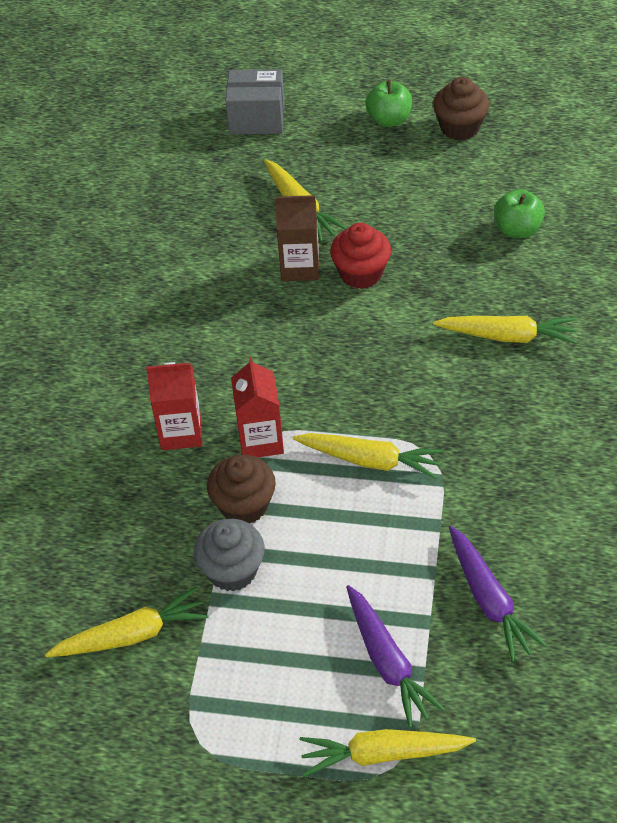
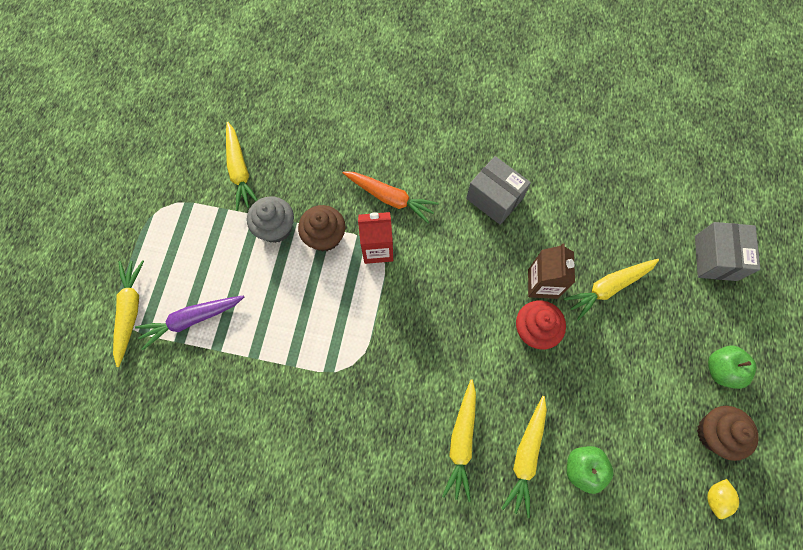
camera: 90 degrees right, 20 degrees up
(181, 317) = (494, 198): none -> grey box
(181, 432) = (390, 198): red carton -> orange carrot
(370, 460) = (351, 322): yellow carrot -> yellow carrot (526, 456)
(489, 600) = (225, 392): purple carrot -> none
(526, 129) = (715, 498): none -> yellow lemon

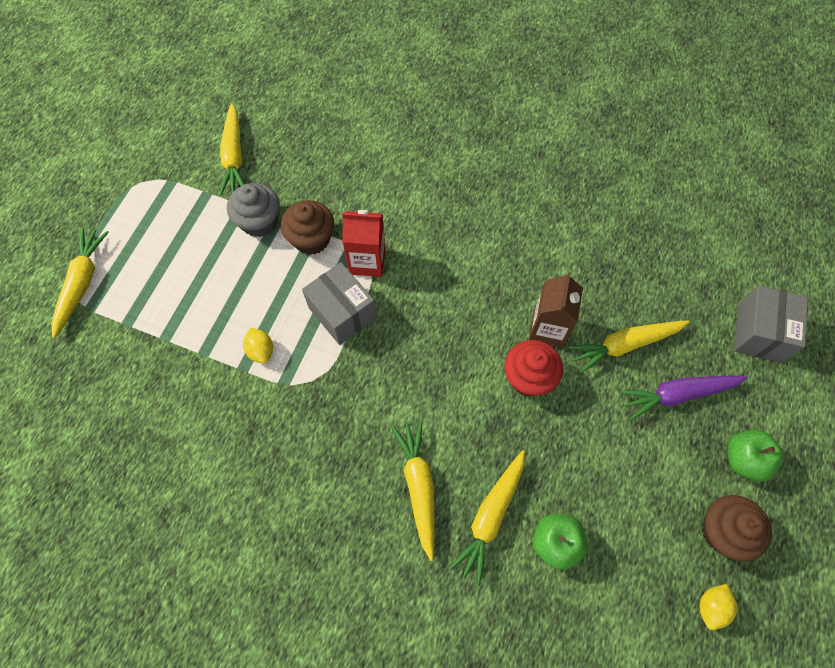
camera: 10 degrees right, 5 degrees down
(192, 320) = (145, 303): purple carrot -> purple carrot (677, 394)
(303, 345) = (261, 350): none -> yellow lemon
(390, 198) = (393, 210): orange carrot -> none
(461, 441) = (418, 486): yellow carrot -> yellow carrot turned 150 degrees clockwise
(494, 198) = (511, 228): grey box -> grey box (342, 313)

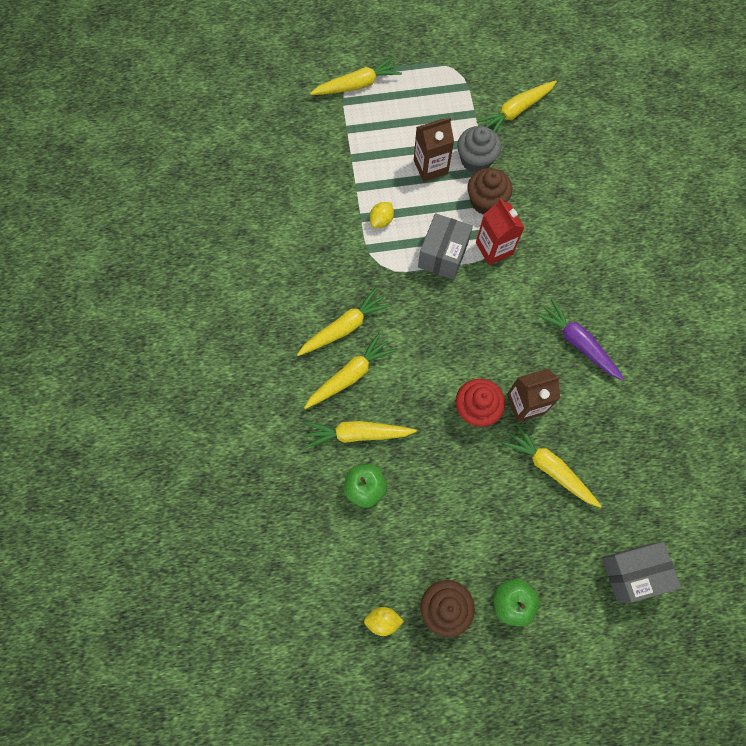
camera: 60 degrees right, 5 degrees up
(235, 267) = (430, 167): none -> brown carton
(359, 461) = (344, 327): none -> yellow carrot
(677, 394) = (534, 527): purple carrot -> purple carrot (578, 343)

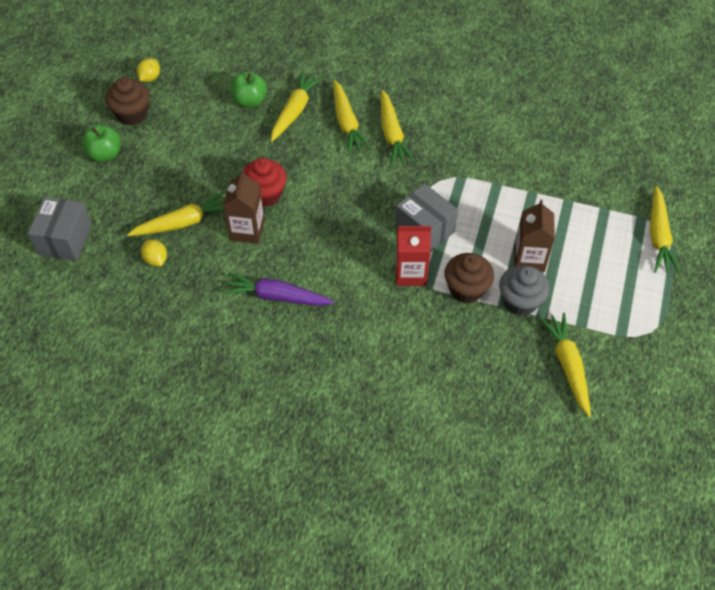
camera: 115 degrees right, 15 degrees down
(381, 220) = (486, 197): yellow lemon -> yellow lemon (156, 260)
(578, 343) = (277, 296): purple carrot -> purple carrot turned 150 degrees counterclockwise

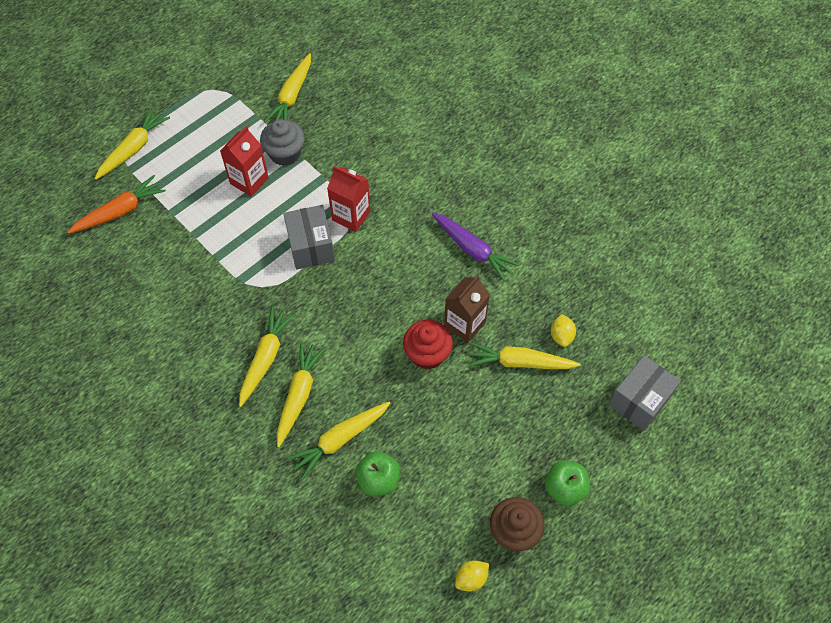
camera: 150 degrees left, 5 degrees up
(466, 289) = (317, 182): brown cupcake -> none
(529, 259) = (249, 181): brown carton -> red carton
(610, 181) = (120, 211): none -> orange carrot

